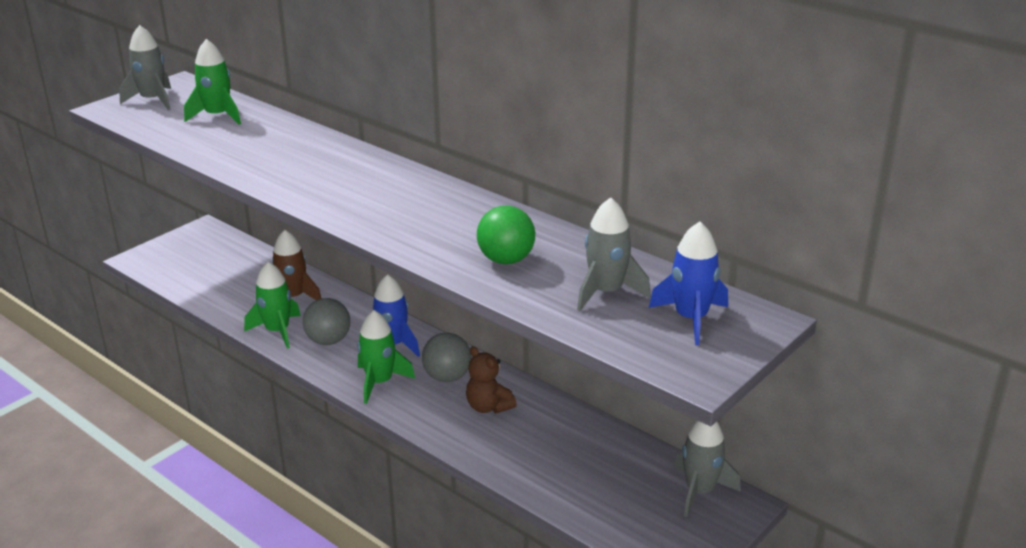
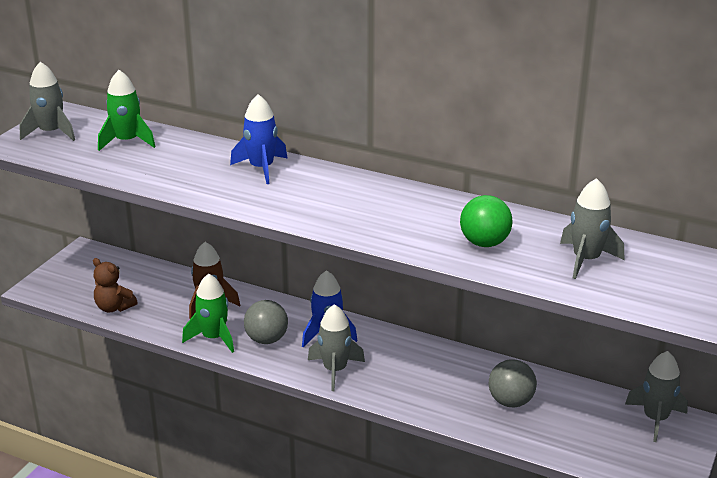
camera: 15 degrees left, 0 degrees up
(379, 382) = (335, 370): green rocket -> grey rocket
(447, 377) = (392, 356): grey ball -> grey ball (510, 401)
(488, 407) = (443, 376): brown teddy bear -> brown teddy bear (114, 307)
(690, 319) = (667, 272): blue rocket -> blue rocket (261, 168)

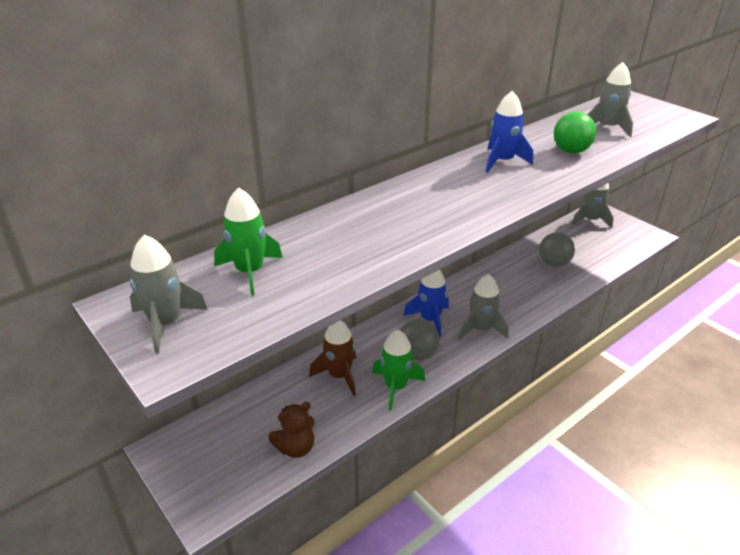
camera: 65 degrees left, 5 degrees up
(261, 168) = (383, 209): blue rocket -> blue rocket (502, 161)

